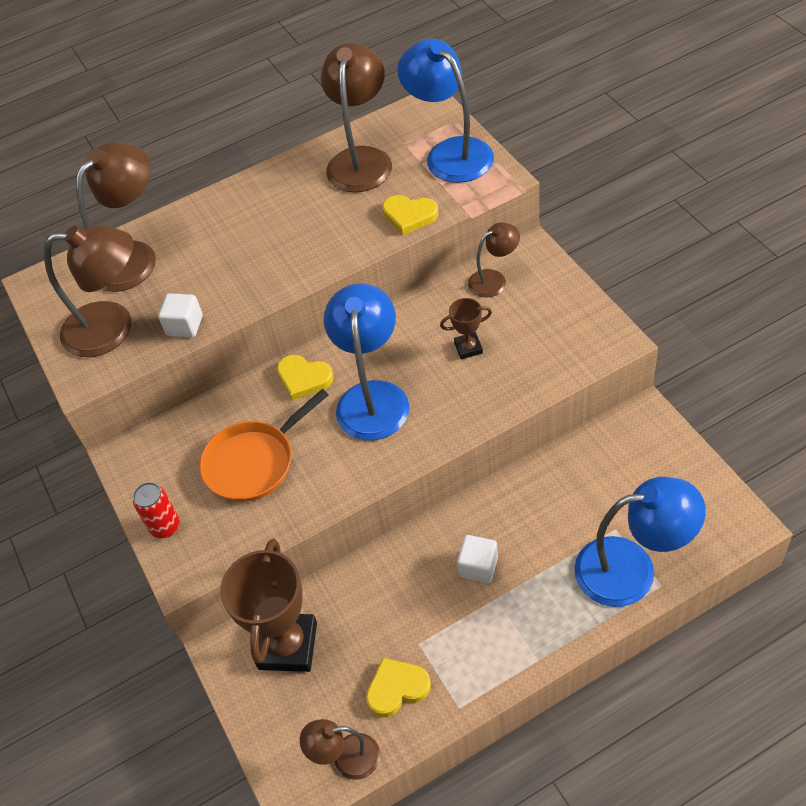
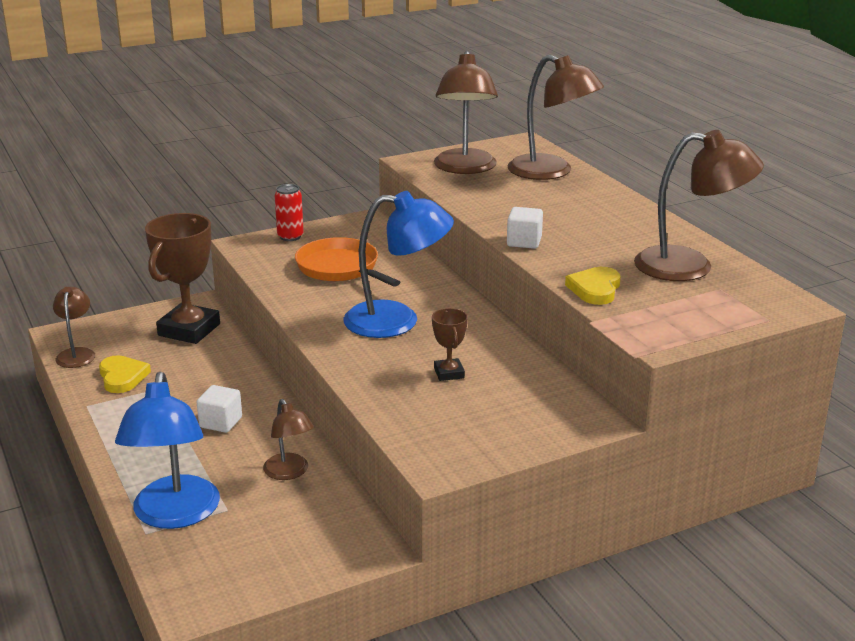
camera: 85 degrees right, 25 degrees down
(185, 325) = (460, 193): white cube -> white cube (524, 242)
(288, 645) = (189, 330): brown trophy -> brown trophy turned 75 degrees counterclockwise
(304, 378) = (430, 289): yellow heart -> none
(450, 153) = (704, 315): blue lamp -> none
(494, 279) = (550, 394): brown lamp -> brown lamp (289, 472)

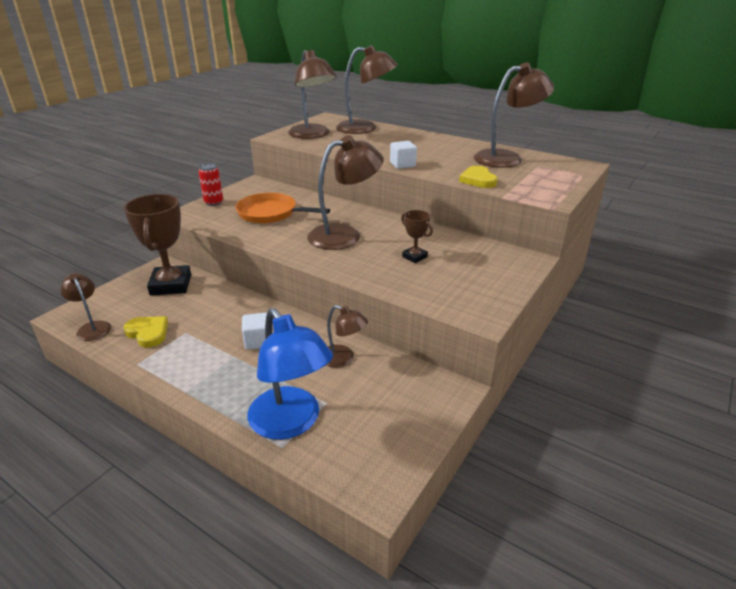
camera: 30 degrees left, 5 degrees up
(397, 321) = (344, 235): blue lamp -> brown lamp

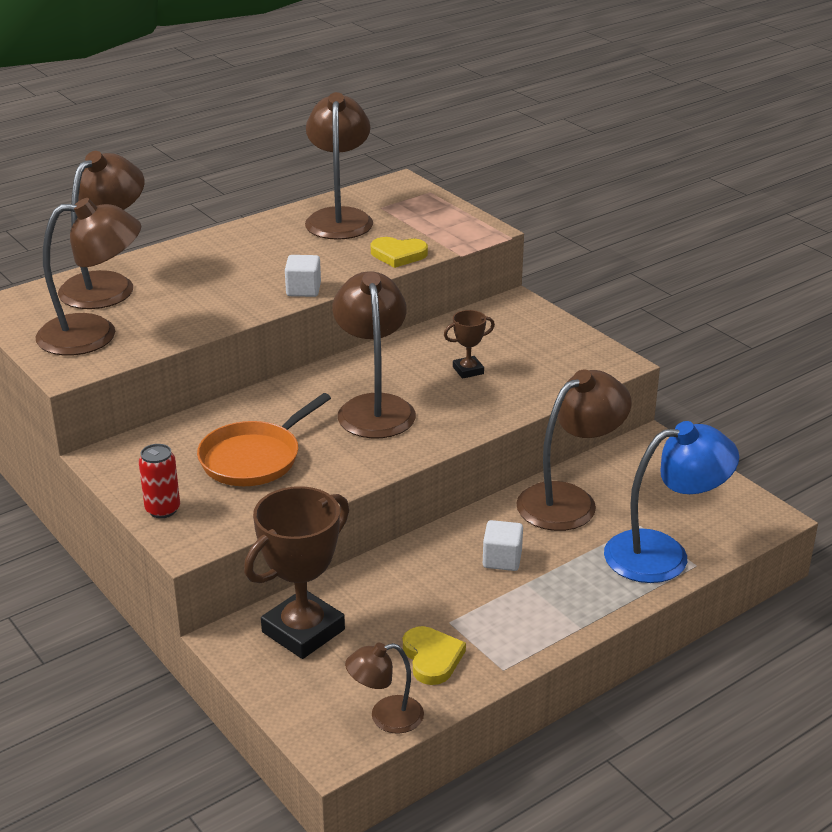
camera: 70 degrees left, 0 degrees up
(148, 333) = (432, 658): yellow heart -> yellow heart turned 105 degrees clockwise
(171, 285) = (303, 631): brown trophy -> brown trophy turned 60 degrees counterclockwise
(343, 359) = (569, 500): brown lamp -> brown lamp, size x1.81

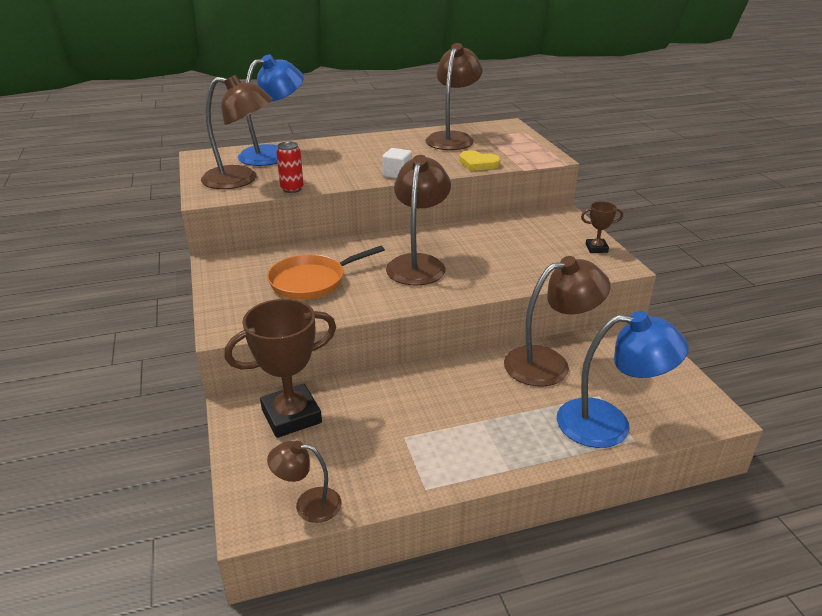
camera: 20 degrees right, 0 degrees up
(107, 284) = (274, 154): brown lamp -> blue lamp
(163, 509) = (225, 303): red can -> red can (292, 189)
(432, 658) = (374, 463): yellow heart -> none
(468, 370) = (502, 251): brown trophy -> brown trophy (596, 248)
(502, 559) = (472, 397): white cube -> none

